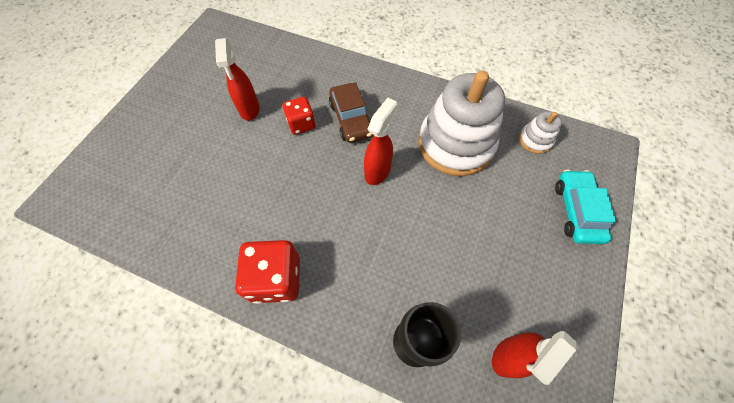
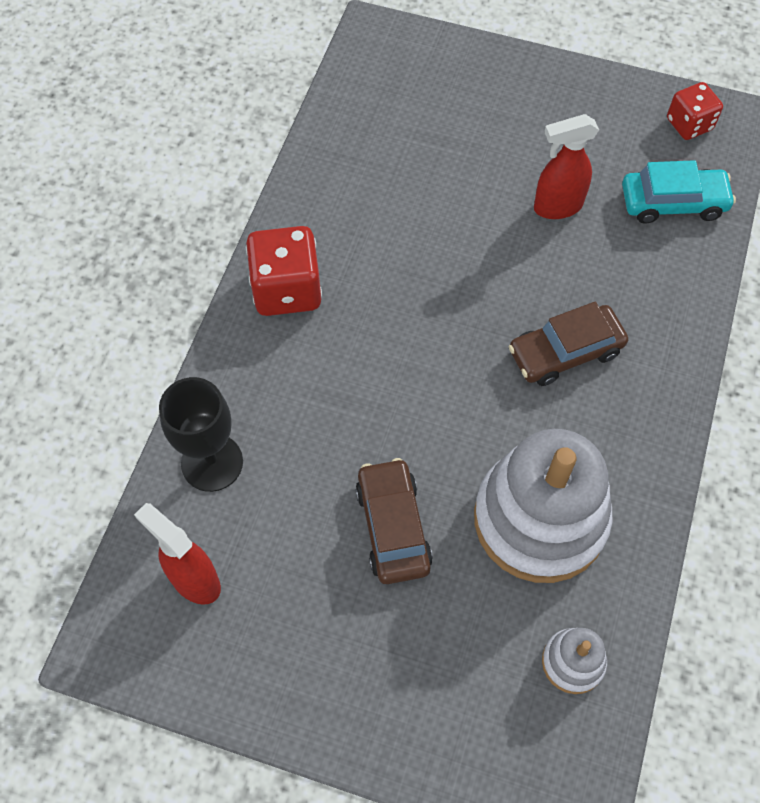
camera: 85 degrees right, 0 degrees up
(301, 124) = (541, 282): red dice -> red dice (689, 124)
(378, 171) = (467, 400): red spray bottle -> none
(463, 221) = (393, 527): none -> brown car
(576, 211) = (430, 716): turquoise car -> turquoise car (673, 202)

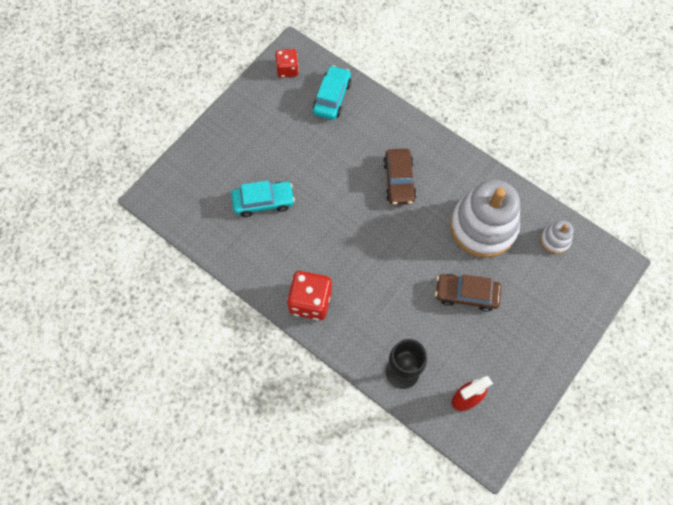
camera: 70 degrees left, 5 degrees up
(432, 171) = (263, 201): none -> turquoise car
(557, 207) = (312, 150): red spray bottle -> none

